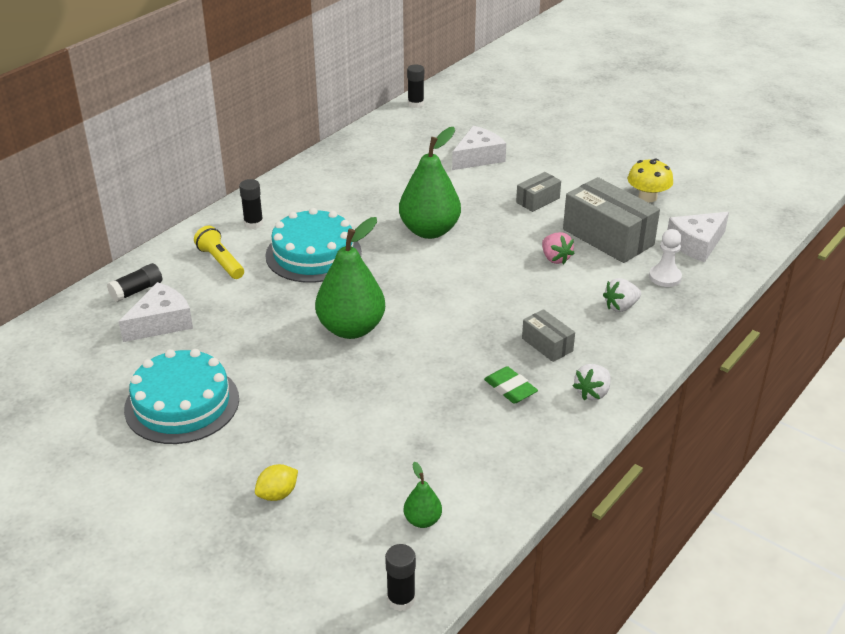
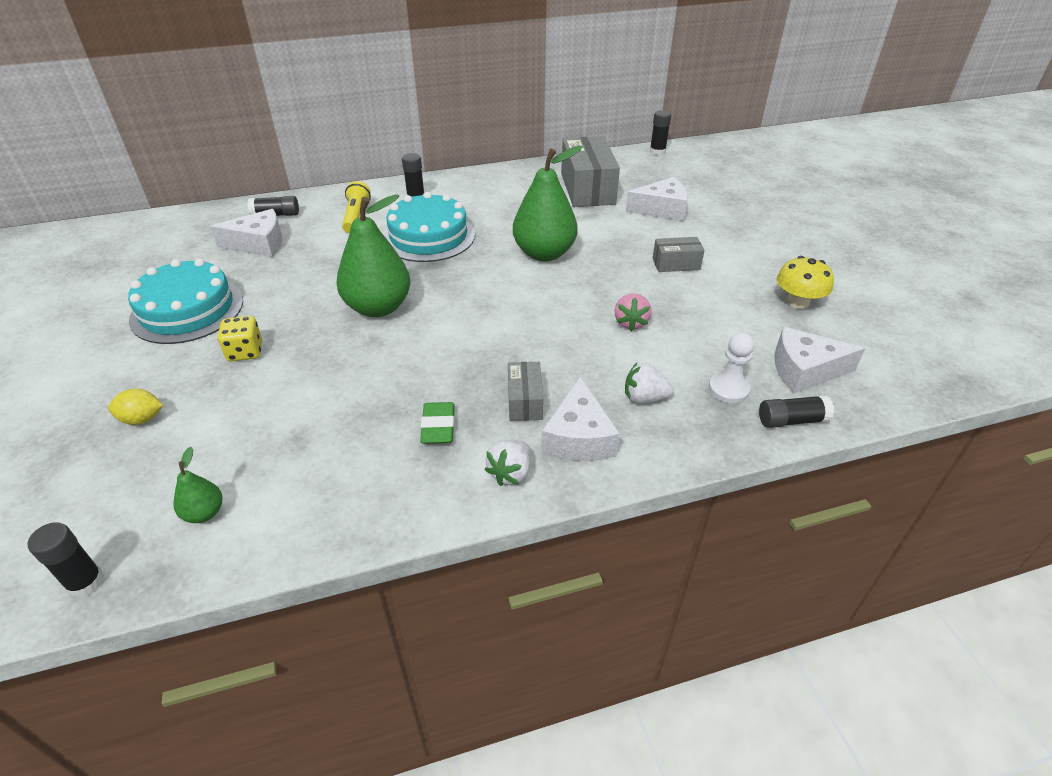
camera: 35 degrees right, 5 degrees up
(288, 410) = (245, 352): none -> yellow dice
(592, 393) = (510, 473): white strawberry -> white strawberry turned 45 degrees counterclockwise
(608, 237) = (710, 324): grey box -> grey box (587, 189)
(608, 351) = (578, 437): none -> white cheese
(720, 280) = (791, 420): none -> black glue stick

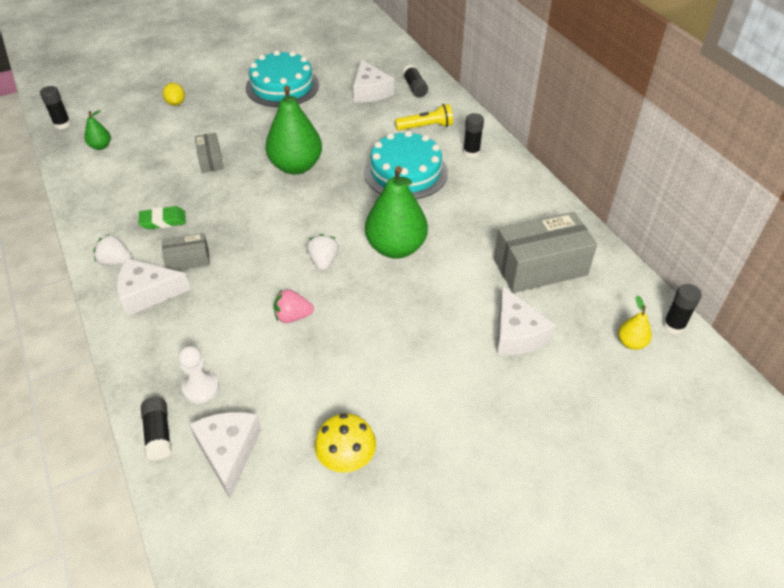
camera: 80 degrees right, 5 degrees up
(245, 352) = (239, 121): yellow dice -> none
(644, 398) = (190, 330): white strawberry -> white strawberry (323, 261)
(673, 168) = (631, 343): none -> yellow pear
(676, 264) = (400, 348): grey box -> grey box (210, 160)

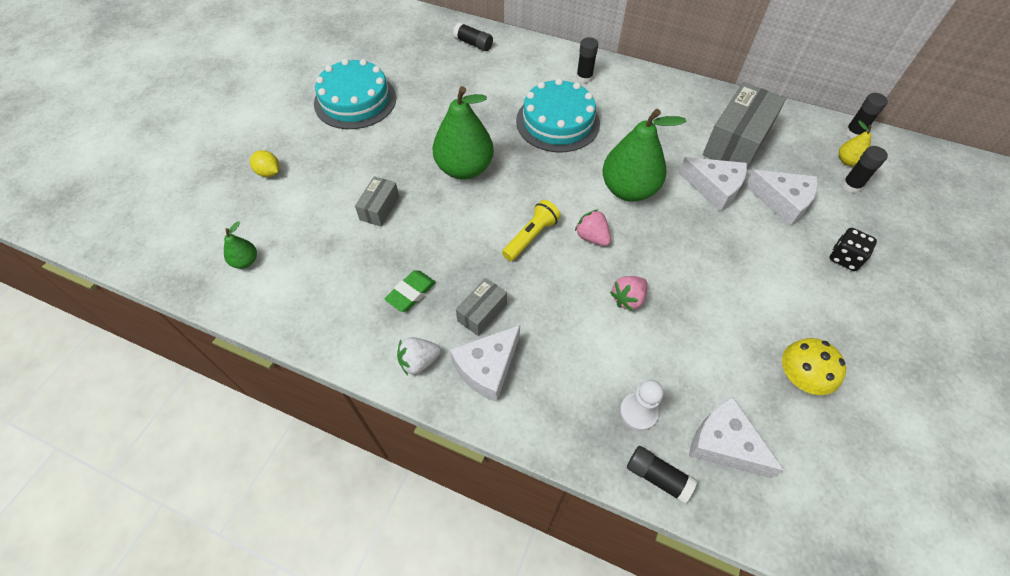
camera: 40 degrees left, 10 degrees up
(62, 124) = (167, 264): black glue stick -> black glue stick (851, 185)
(210, 160) = (379, 208): grey box -> grey box turned 75 degrees clockwise
(323, 261) = (592, 237): white strawberry -> pink strawberry
(370, 91) = (440, 66): white cheese -> white cheese (714, 188)
(426, 127) = (524, 74): yellow flashlight -> yellow flashlight (531, 237)
(513, 409) = (844, 258): none -> black dice

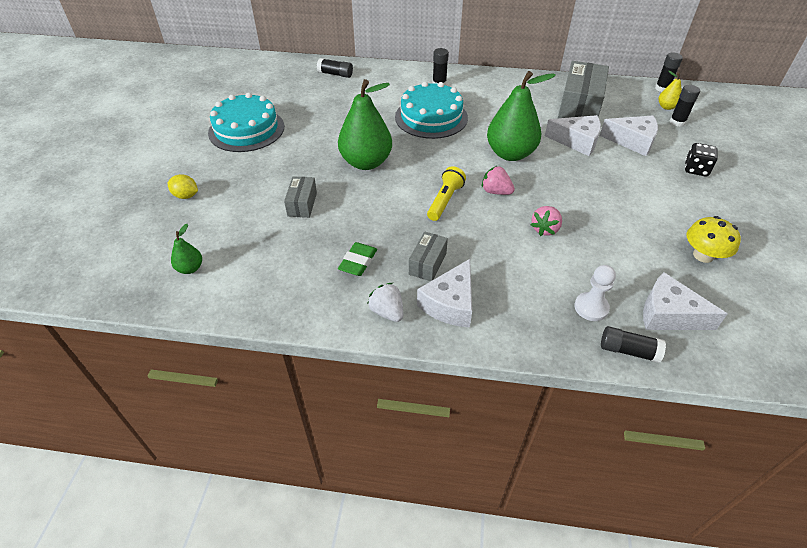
camera: 15 degrees left, 10 degrees down
(419, 361) = (387, 312): white strawberry -> white strawberry turned 90 degrees clockwise

